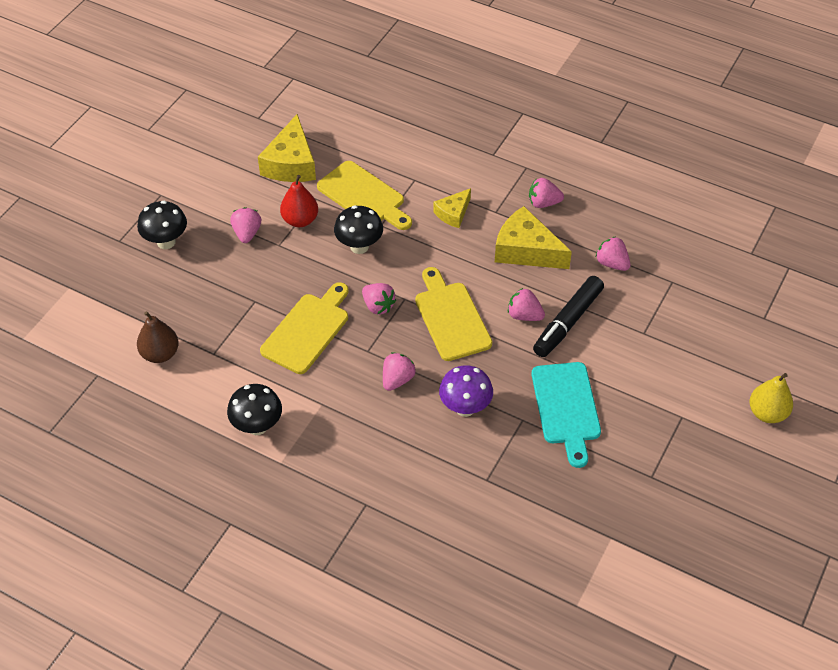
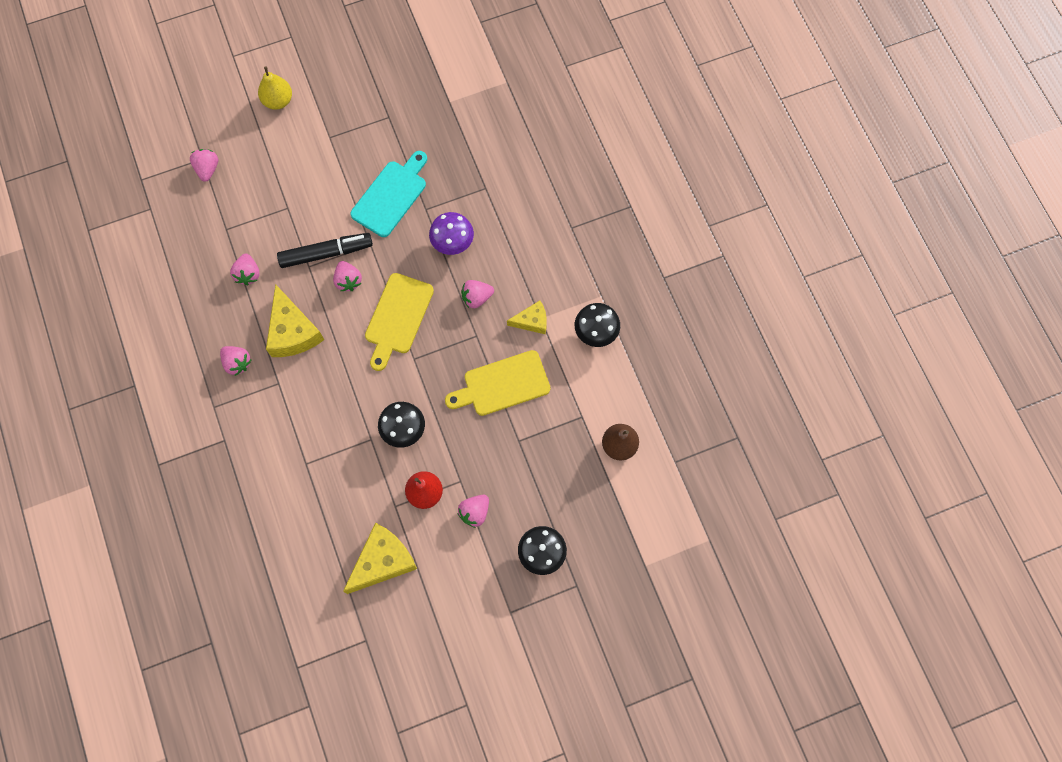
camera: 140 degrees left, 20 degrees up
(363, 196) = (358, 478): yellow cutting board -> none
(378, 306) = (437, 366): pink strawberry -> pink strawberry (207, 169)
(453, 213) = (309, 406): yellow cheese -> yellow cheese (532, 321)

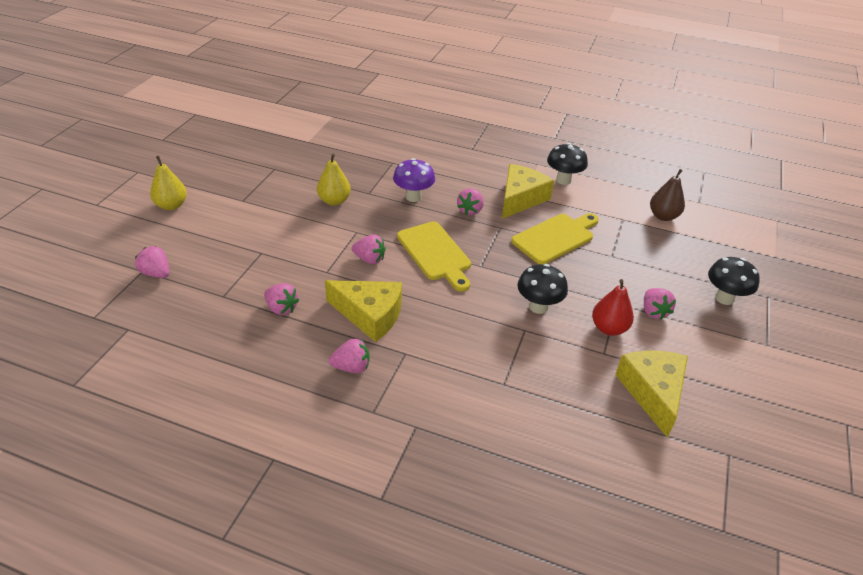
camera: 50 degrees left, 30 degrees down
(326, 253) = (330, 256): black marker -> none
(391, 196) = (334, 201): turquoise cutting board -> yellow pear
(502, 384) = (555, 237): yellow cutting board -> yellow cutting board turned 150 degrees counterclockwise
(532, 321) = (520, 199): yellow cheese -> yellow cheese, size x1.73

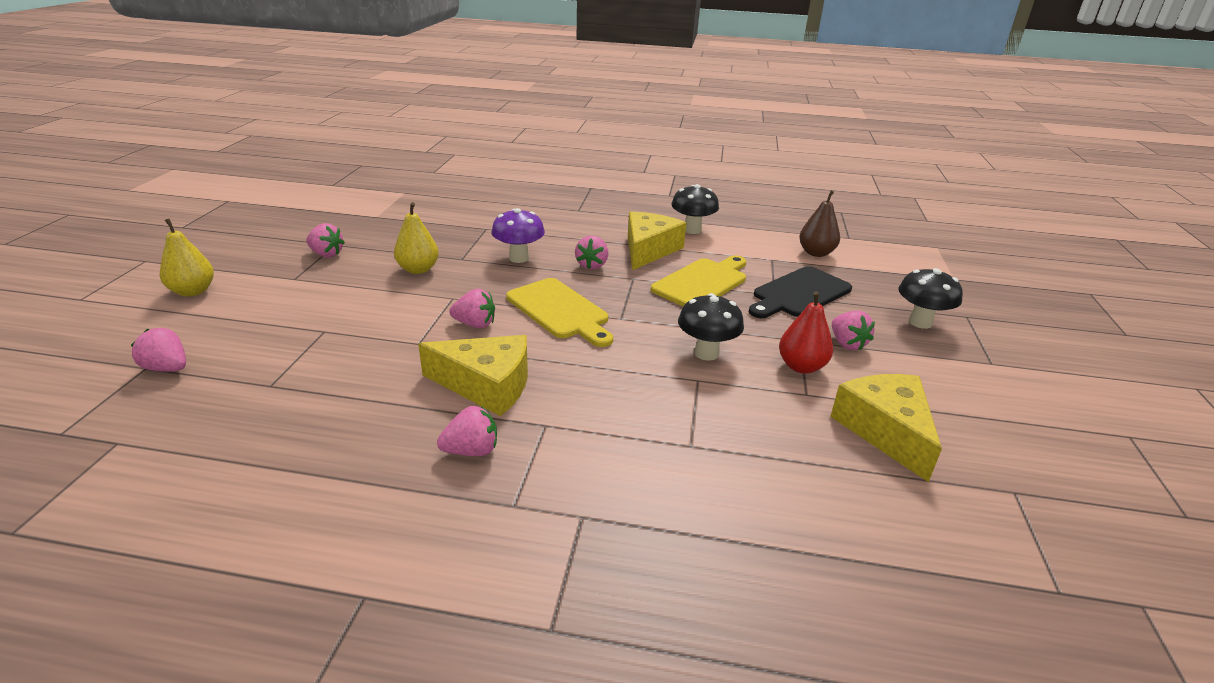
camera: 10 degrees left, 10 degrees down
(281, 308) = (359, 391): pink strawberry -> pink strawberry (326, 254)
(632, 258) = (799, 293): none -> black cutting board

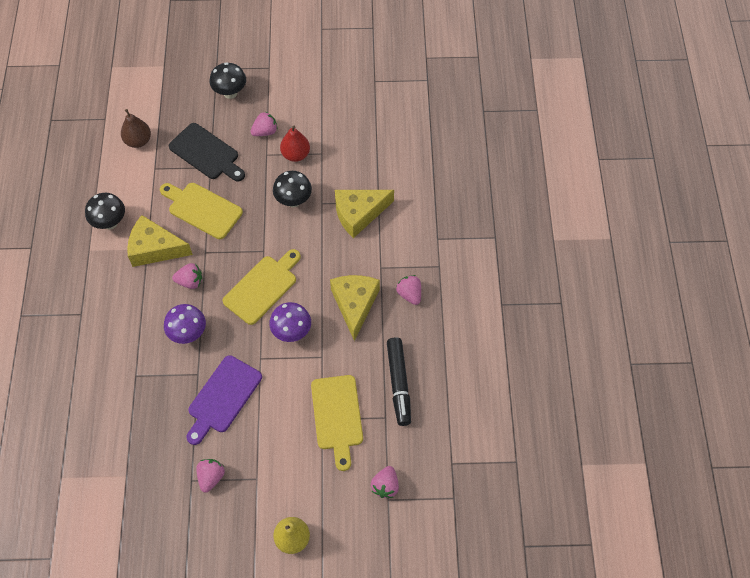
camera: 100 degrees left, 30 degrees up
(312, 408) = (398, 384): none -> black marker
(315, 343) = (337, 416): none -> yellow cutting board
(418, 269) = (223, 397): yellow pear -> purple cutting board
(475, 324) = (292, 332): pink strawberry -> purple mushroom
(885, 431) = (344, 122): yellow cheese -> yellow cheese (359, 214)

